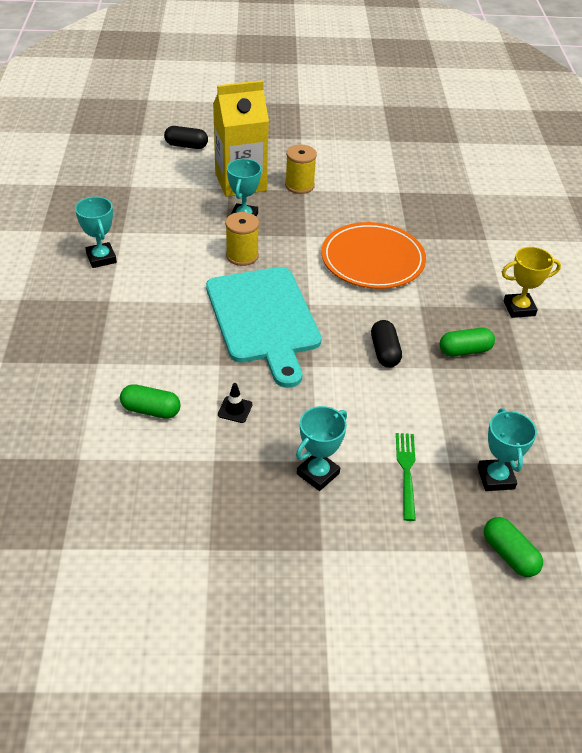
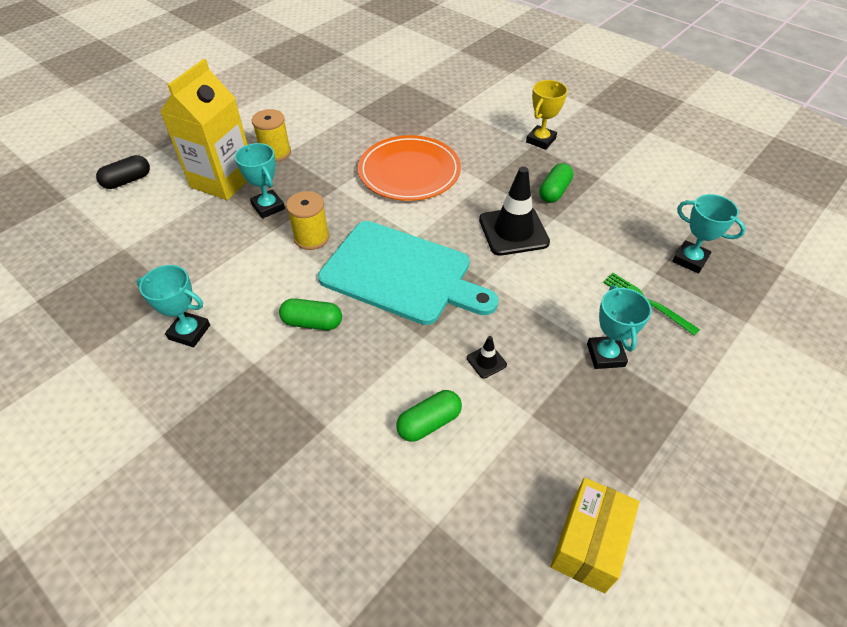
camera: 45 degrees left, 5 degrees up
(138, 546) = (588, 543): none -> yellow box
(385, 352) = (513, 231): black capsule -> black traffic cone
(509, 555) = (766, 301): green capsule -> green capsule (312, 322)

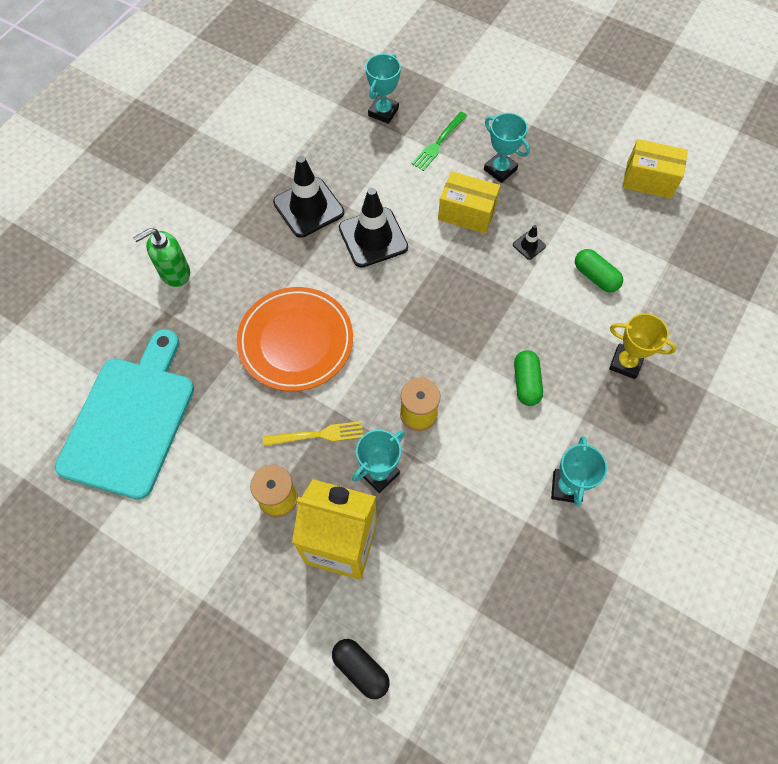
camera: 100 degrees left, 15 degrees up
(318, 176) = (317, 435): none -> yellow fork
(401, 274) = (449, 322): turquoise cutting board -> turquoise cutting board (130, 420)
(491, 114) = (174, 273): none -> green soap dispenser
(539, 311) = (466, 213): none -> yellow box
(540, 140) = (222, 222): yellow trophy -> yellow trophy (625, 363)
(554, 191) = (308, 207): green capsule -> black traffic cone
(605, 355) = (500, 169): turquoise trophy -> turquoise trophy turned 60 degrees clockwise

